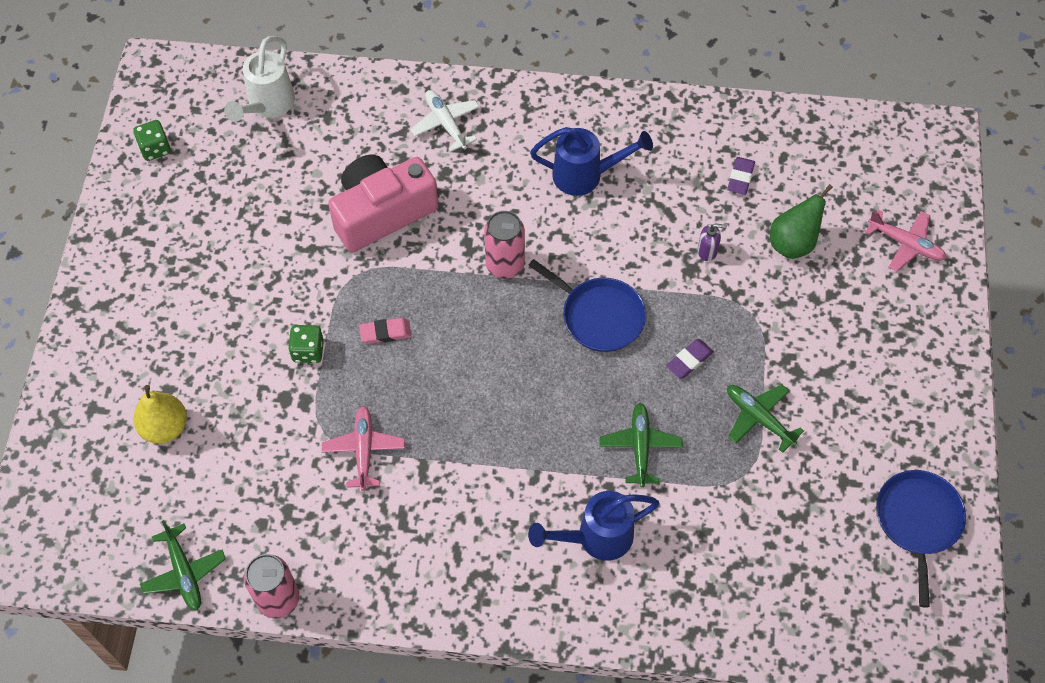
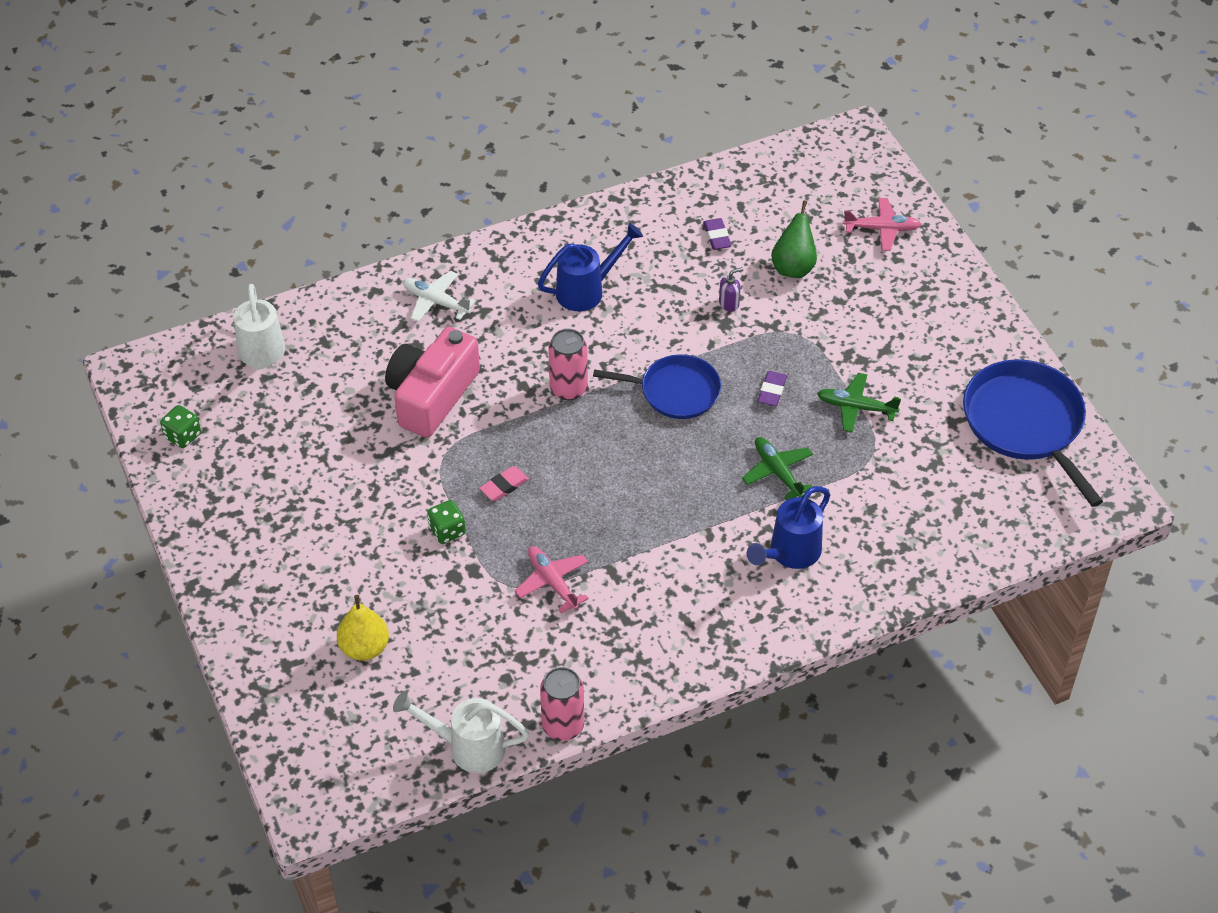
camera: 30 degrees left, 10 degrees down
(184, 573) = (467, 747): green plane -> white watering can
(918, 521) = (1026, 423): blue pan -> blue pan, size x1.52

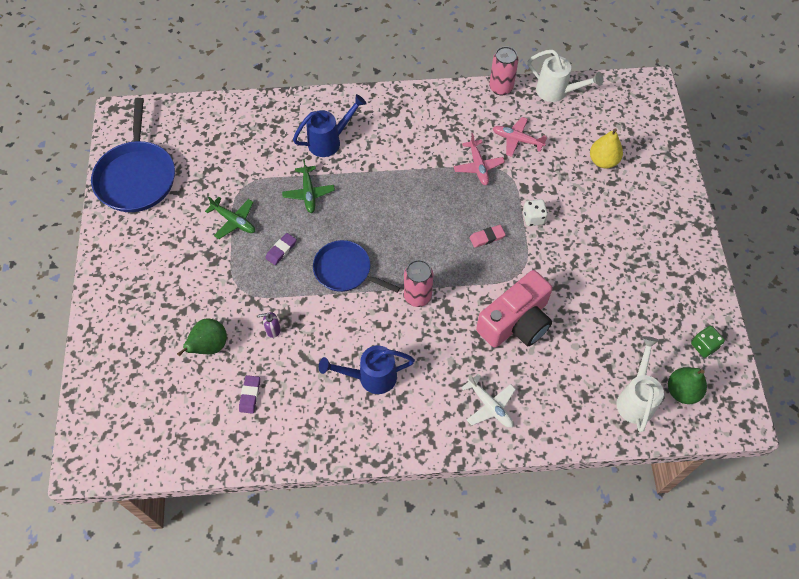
camera: 160 degrees left, 10 degrees up
(206, 379) = (682, 391): none -> green pear
(447, 531) = (533, 218): green dice -> white dice
(882, 229) = (124, 359): pink plane -> pink plane (517, 140)

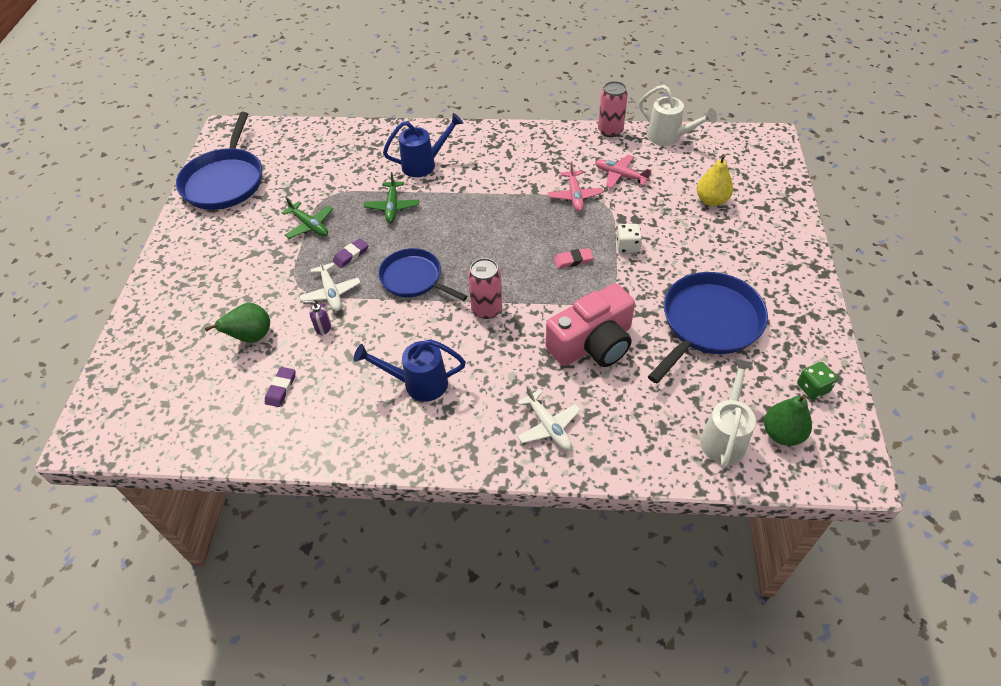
camera: 10 degrees right, 10 degrees down
(272, 292) = (331, 292): none -> white plane
(612, 291) = (708, 323): none -> blue pan

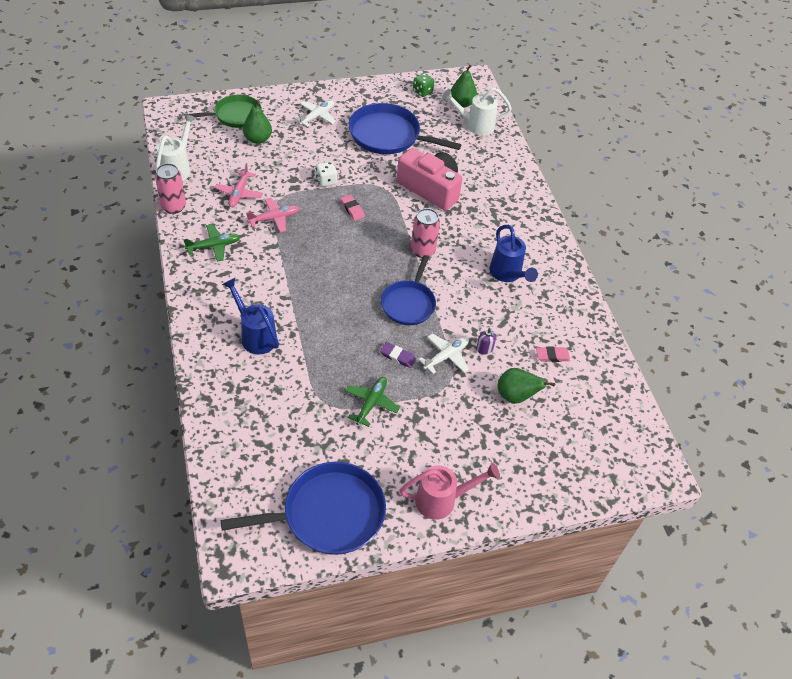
camera: 115 degrees left, 0 degrees up
(185, 251) = (442, 500): none -> pink watering can
(281, 388) = (552, 356): purple eraser -> pink eraser
(392, 207) = (325, 344): green plane -> green plane (214, 246)
(548, 426) = (507, 201): white plane -> white plane (317, 116)
(711, 200) = (258, 139): yellow pear -> green pear
(758, 187) = (235, 115): none -> green pan

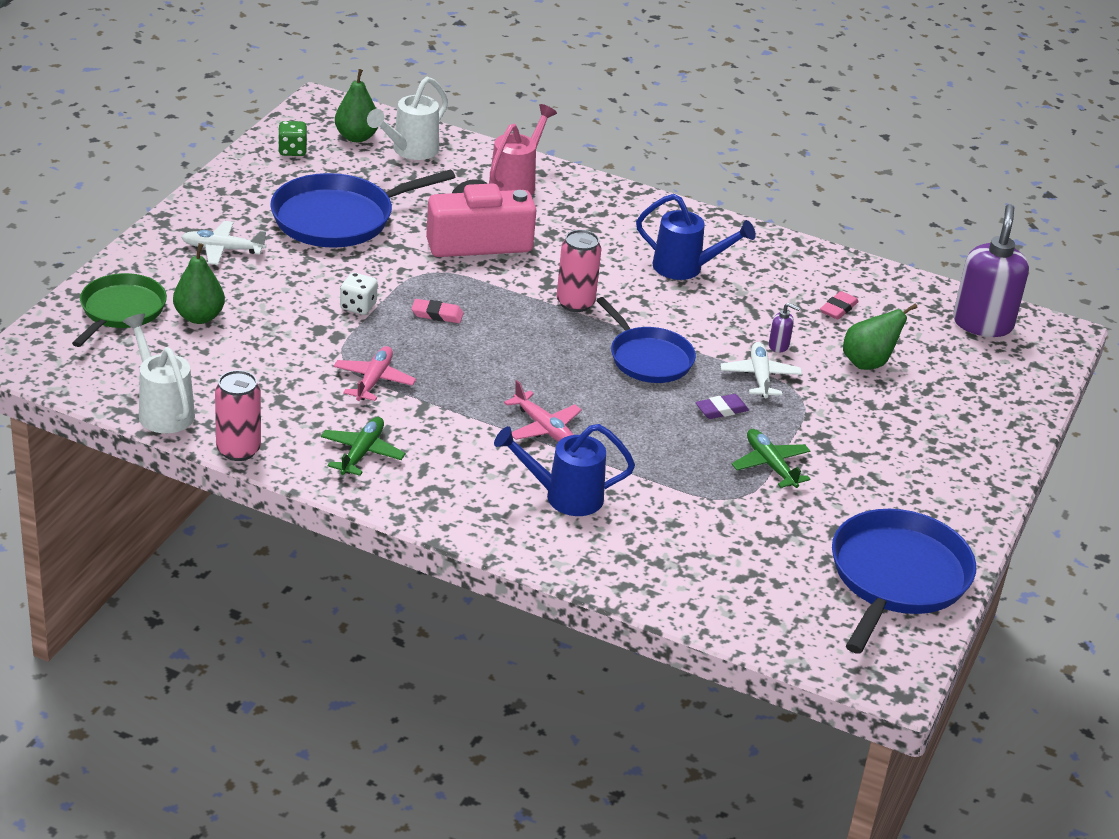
camera: 50 degrees left, 15 degrees down
(239, 193) = (287, 384): pink plane -> pink plane (544, 428)
(317, 116) = (222, 249): white plane -> white plane turned 75 degrees counterclockwise
(442, 500) = (957, 488): pink watering can -> pink watering can (517, 183)
(622, 429) = (982, 324): none -> purple soap dispenser

